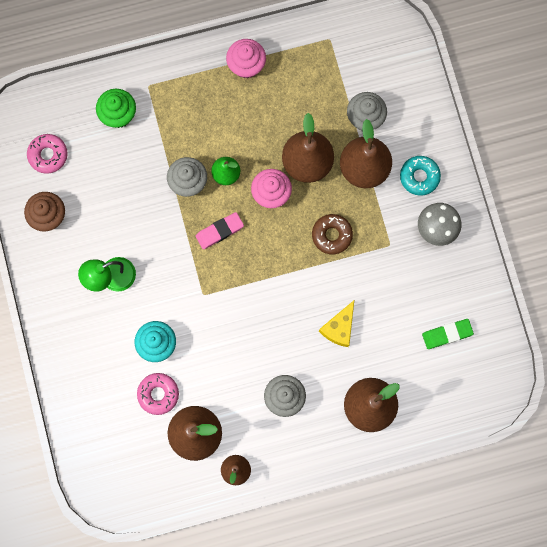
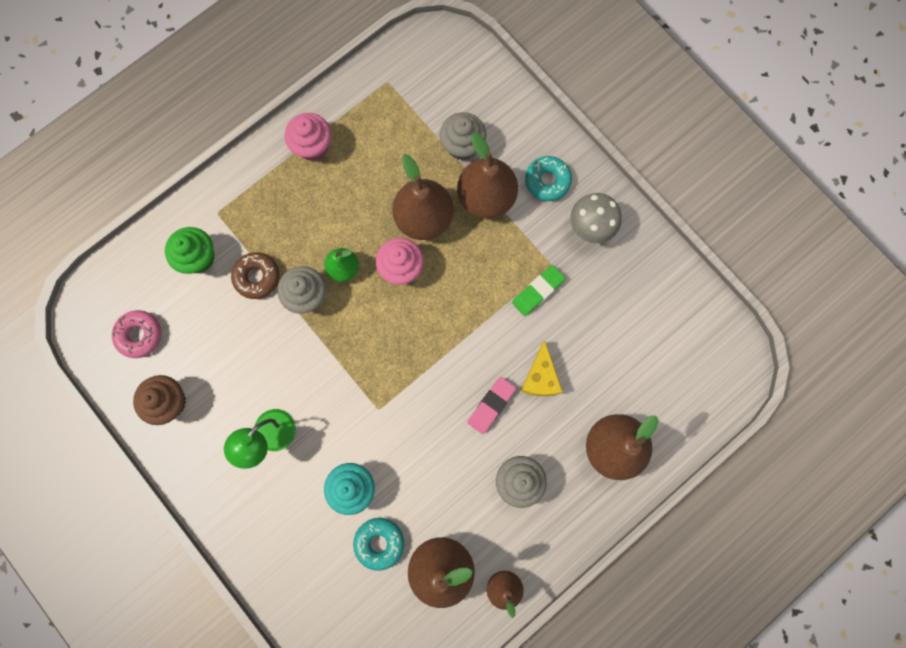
camera: 25 degrees left, 0 degrees up
(158, 394) = (379, 543): pink donut -> turquoise donut
(219, 231) = (364, 333): pink eraser -> pink eraser (491, 405)
(332, 235) = (486, 282): brown donut -> brown donut (257, 277)
(447, 334) = (656, 331): green eraser -> green eraser (538, 291)

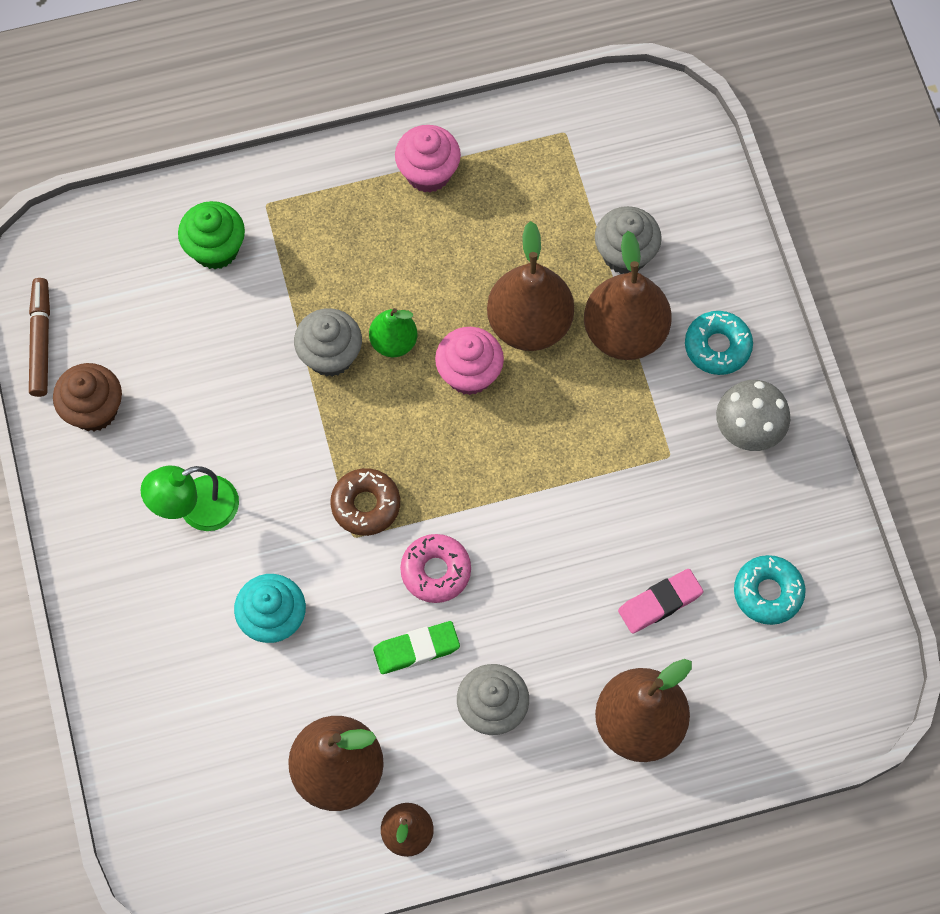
camera: 25 degrees right, 10 degrees down
(111, 371) = (41, 341): none -> brown marker
(139, 335) = (96, 312): pink donut -> pink donut (436, 571)
(257, 277) = (278, 305): brown donut -> brown donut (366, 505)
(379, 543) = (273, 703): turquoise donut -> turquoise donut (768, 592)
(491, 405) = (503, 598): pink eraser -> pink eraser (660, 603)
(538, 291) = (635, 481): green eraser -> green eraser (416, 649)
(540, 377) = (586, 592): yellow cheese -> none

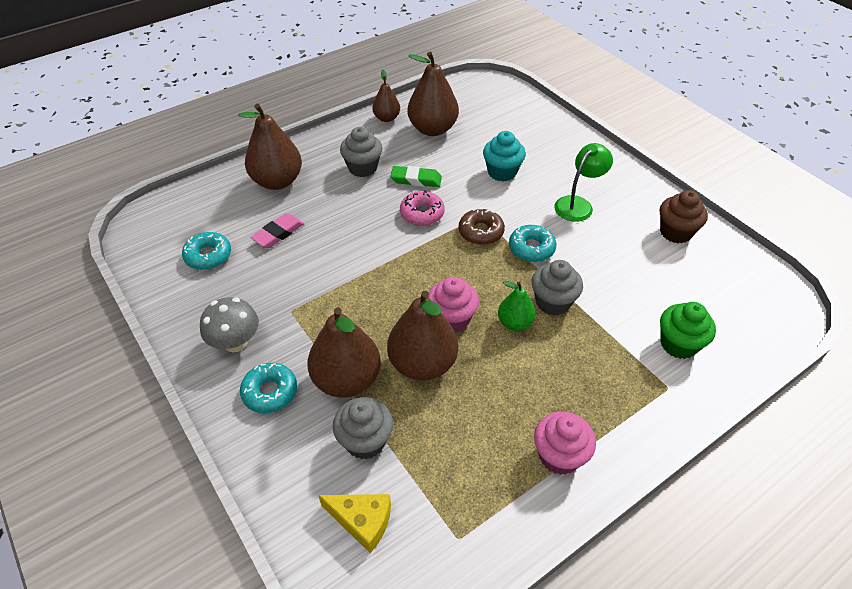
camera: 160 degrees right, 20 degrees down
(41, 341) = (740, 257): brown marker -> none
(310, 451) = (531, 248): none -> turquoise donut
(416, 649) = (416, 180): green eraser -> green eraser turned 45 degrees clockwise
(651, 176) = (362, 521): none -> yellow cheese

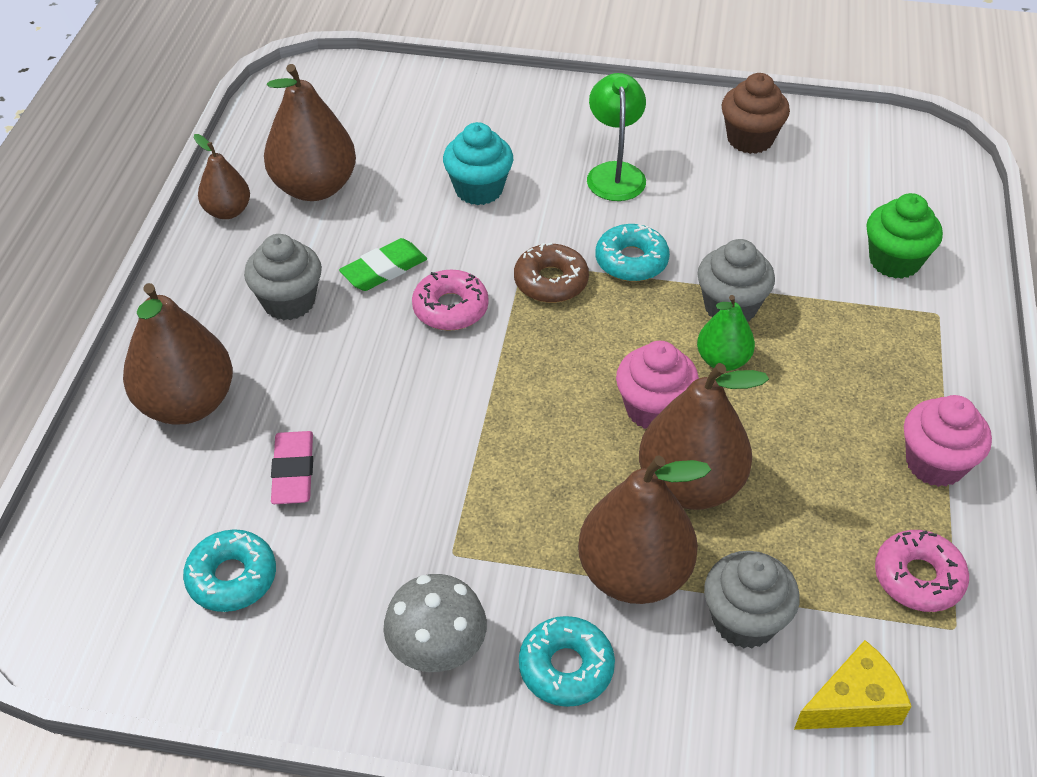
camera: 45 degrees left, 0 degrees up
(473, 499) = (918, 578): none -> pink donut

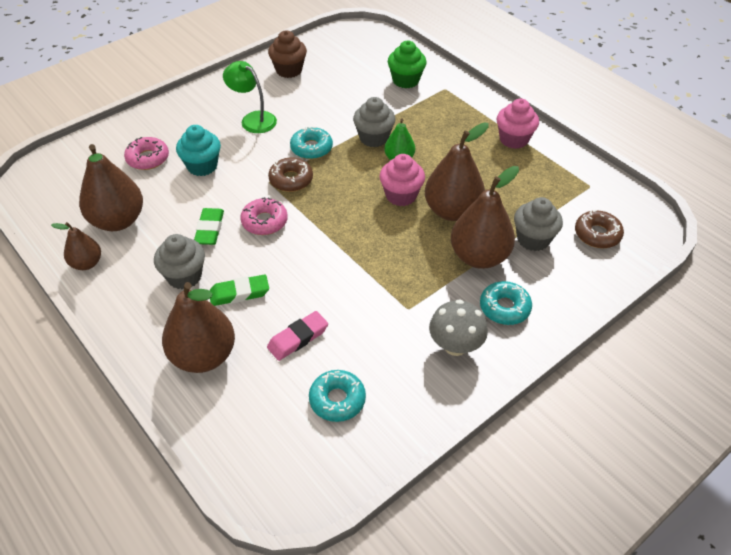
camera: 50 degrees left, 0 degrees up
(293, 472) = (298, 338): pink eraser -> pink eraser turned 75 degrees counterclockwise
(311, 367) = (239, 293): none -> green eraser
(853, 702) = (597, 234): yellow cheese -> brown donut
(918, 578) = (560, 180): pink donut -> pink donut (148, 158)

